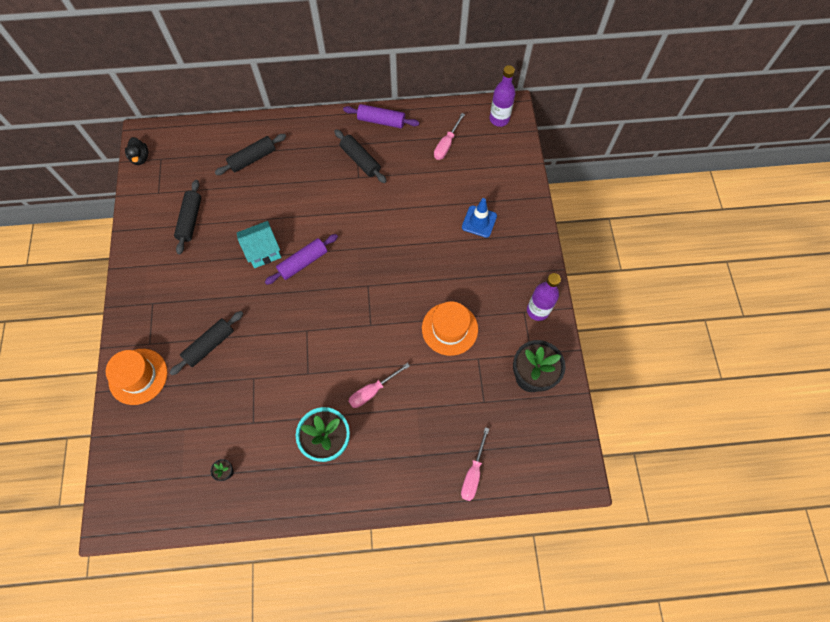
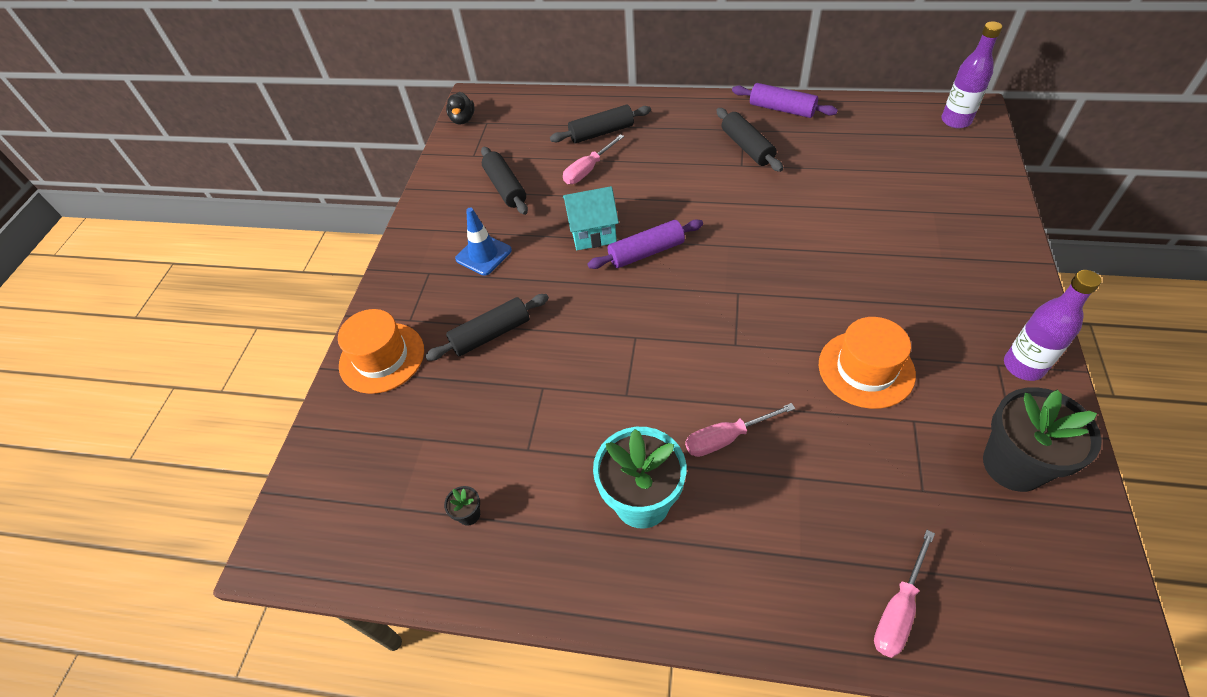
camera: 20 degrees right, 15 degrees down
(190, 220) = (505, 187): black rolling pin -> black rolling pin turned 45 degrees counterclockwise
(446, 144) = (874, 141): pink screwdriver -> pink screwdriver (588, 170)
(479, 221) = (921, 235): blue traffic cone -> blue traffic cone (483, 255)

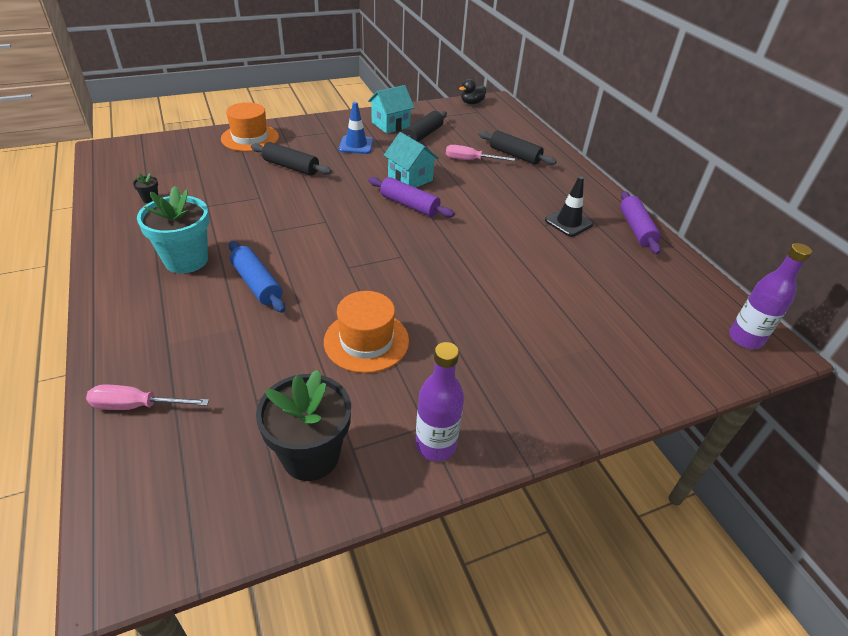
camera: 50 degrees right, 10 degrees down
(458, 207) = (390, 125): none -> turquoise house
(727, 438) = (257, 284): pink screwdriver -> blue rolling pin
(747, 147) = (568, 222): black rolling pin -> black traffic cone

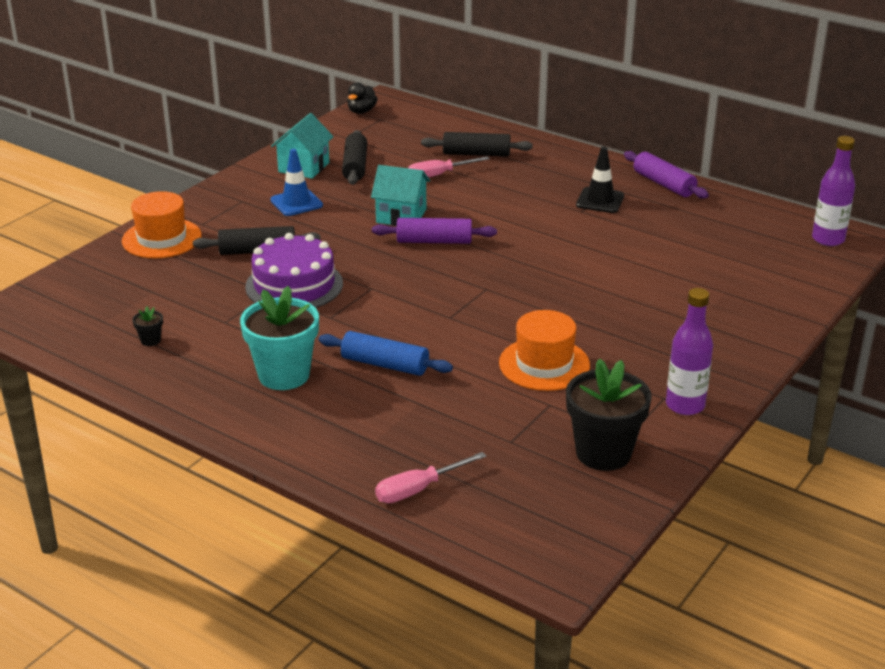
camera: 30 degrees left, 10 degrees down
(281, 198) = (294, 285): none -> purple cake

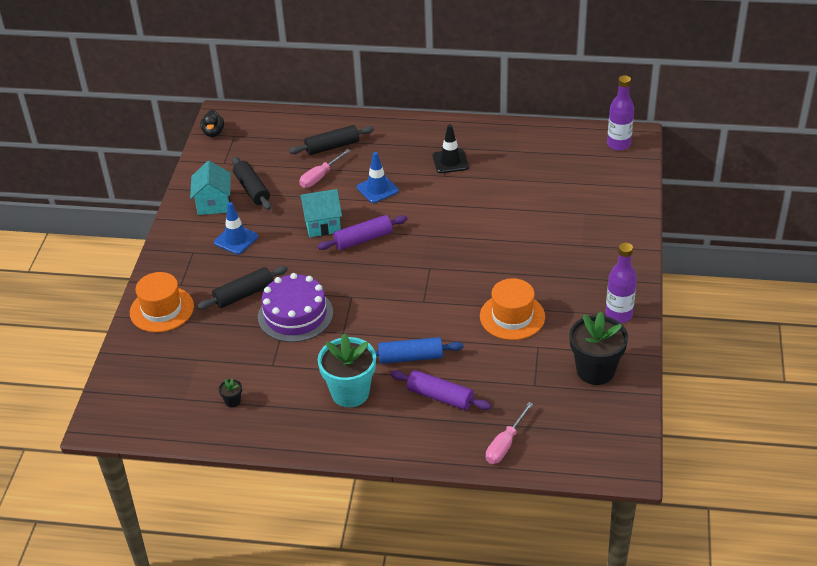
camera: 25 degrees left, 10 degrees up
(492, 202) = (377, 189): none -> blue traffic cone
(664, 184) = (483, 131): purple rolling pin -> purple rolling pin (440, 397)

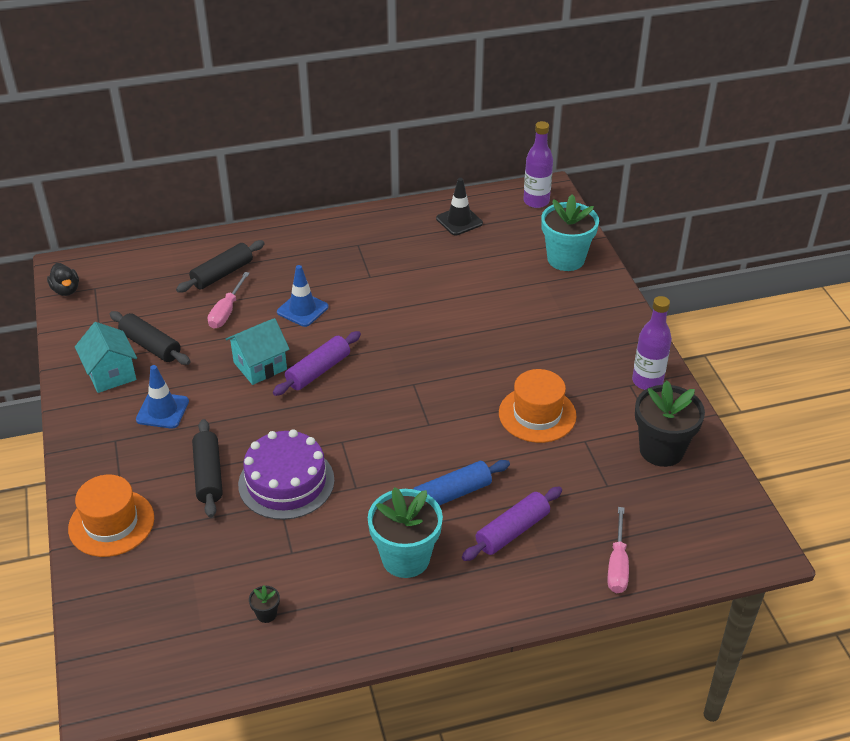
camera: 25 degrees left, 0 degrees up
(244, 294) = (208, 475): black rolling pin -> black rolling pin turned 45 degrees counterclockwise
(440, 397) = (512, 531): purple rolling pin -> purple rolling pin turned 45 degrees counterclockwise
(450, 161) = (368, 260): black traffic cone -> black traffic cone (459, 221)
(613, 199) = (566, 259): none -> turquoise flower pot

